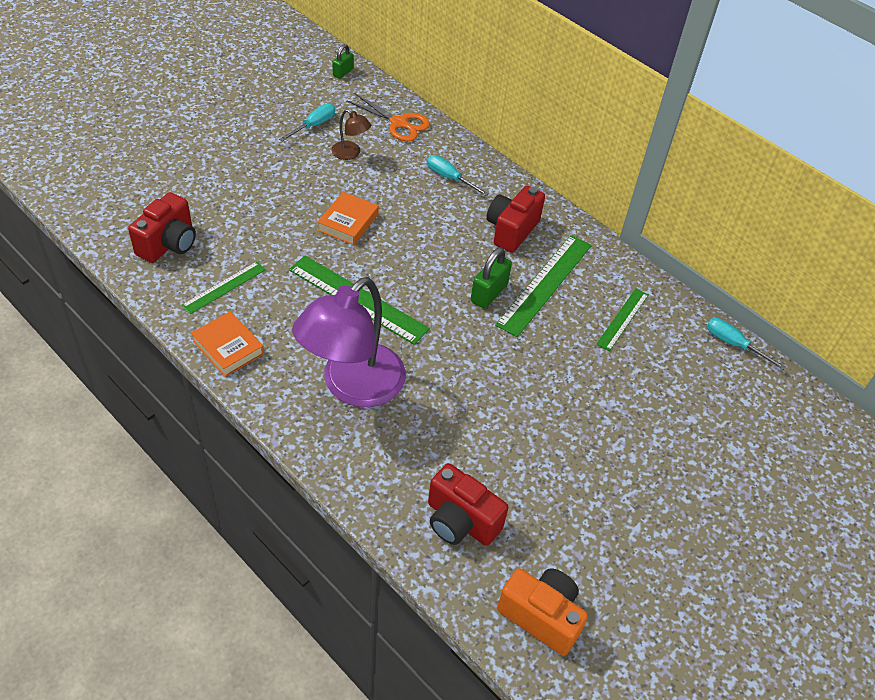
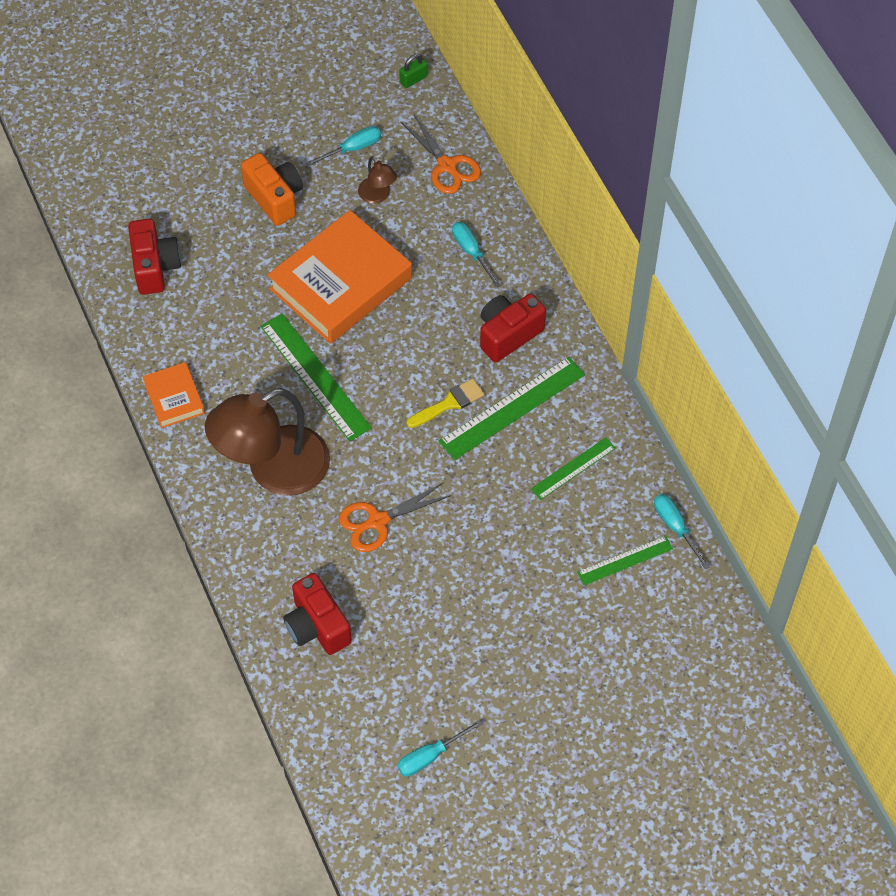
camera: 25 degrees right, 10 degrees up
(168, 244) = (155, 267): red camera -> red camera turned 60 degrees counterclockwise
(224, 287) = (192, 330): green ruler -> green ruler (625, 560)
(348, 222) = (341, 283): orange book -> orange book, size x2.04
(352, 386) = (273, 469): purple lamp -> brown lamp
(473, 406) = (378, 521): none -> orange scissors
(489, 293) = (449, 403): green padlock -> yellow brush
(541, 616) = (349, 729): orange camera -> orange camera (275, 198)
(636, 618) = (430, 756): none -> turquoise screwdriver

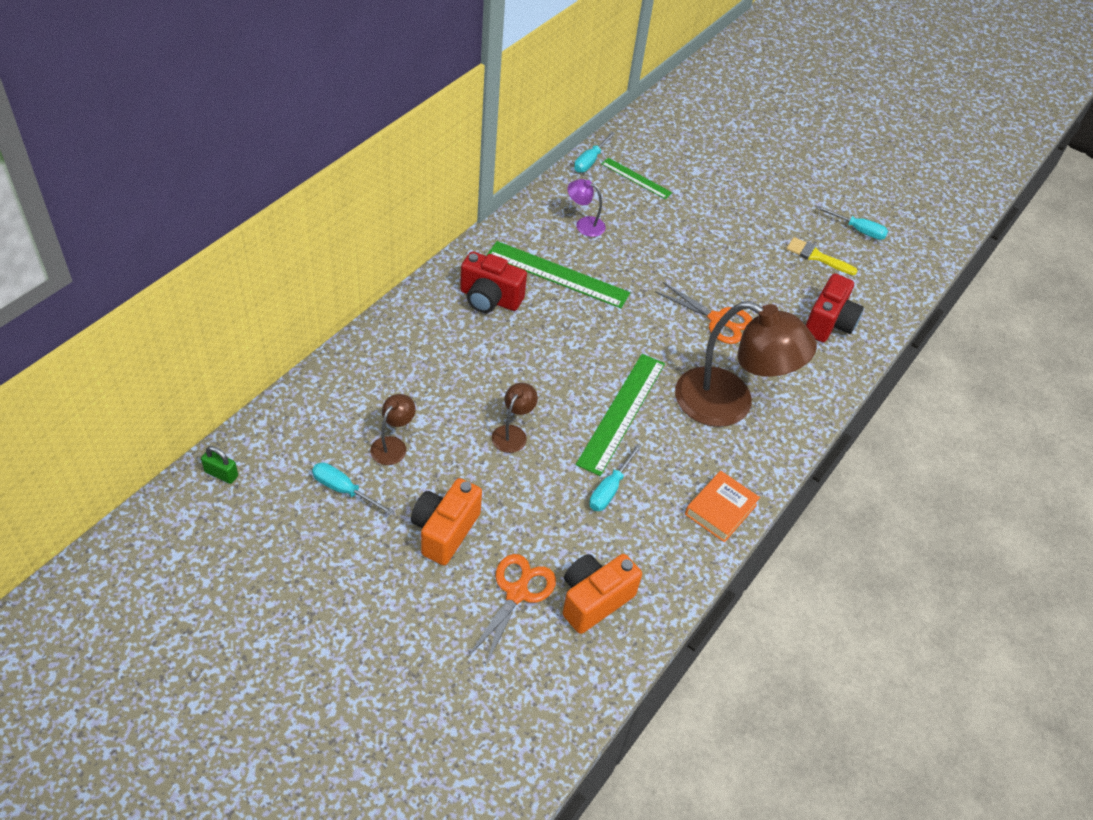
camera: 125 degrees left, 10 degrees down
(155, 267) = (594, 600): red camera -> orange camera
(341, 283) = (512, 433): orange book -> brown lamp
(447, 165) = (325, 404): orange scissors -> orange scissors (517, 593)
(449, 403) = (581, 313): yellow brush -> yellow brush (816, 256)
(471, 252) = (418, 351): turquoise screwdriver -> turquoise screwdriver (610, 489)
(573, 468) = (584, 224): green ruler -> purple lamp

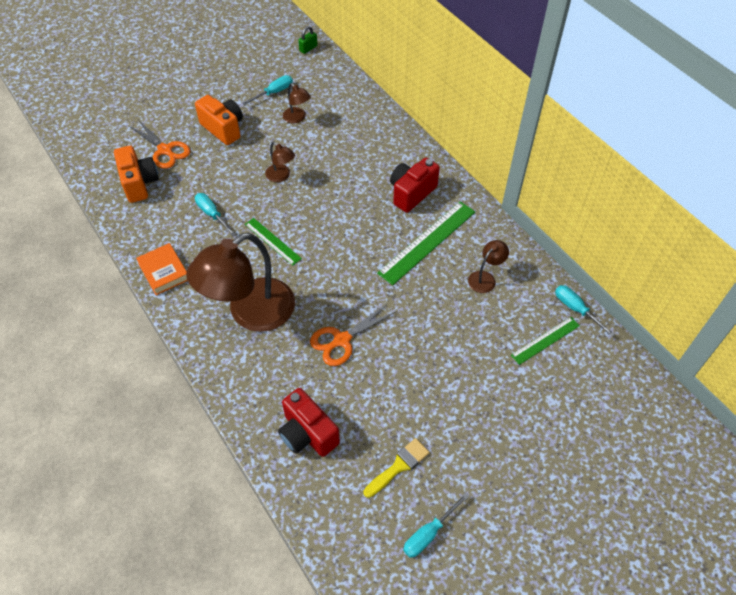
camera: 115 degrees right, 5 degrees up
(584, 224) = (485, 278): purple lamp -> brown lamp
(622, 412) = (272, 241): green ruler -> green ruler, size x0.58

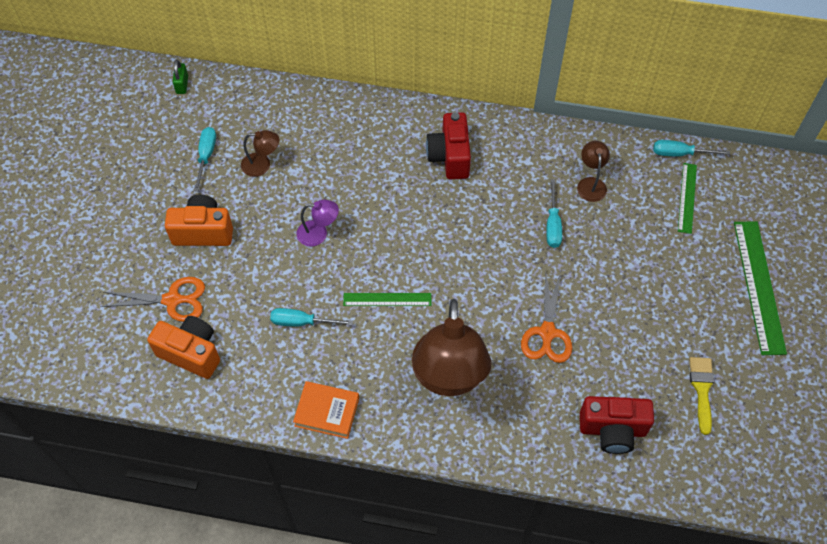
camera: 45 degrees left, 5 degrees up
(281, 176) = (318, 233): brown lamp -> purple lamp
(427, 242) = (512, 190): green ruler -> green ruler (758, 286)
(429, 533) = (775, 417): turquoise screwdriver -> turquoise screwdriver (553, 225)

